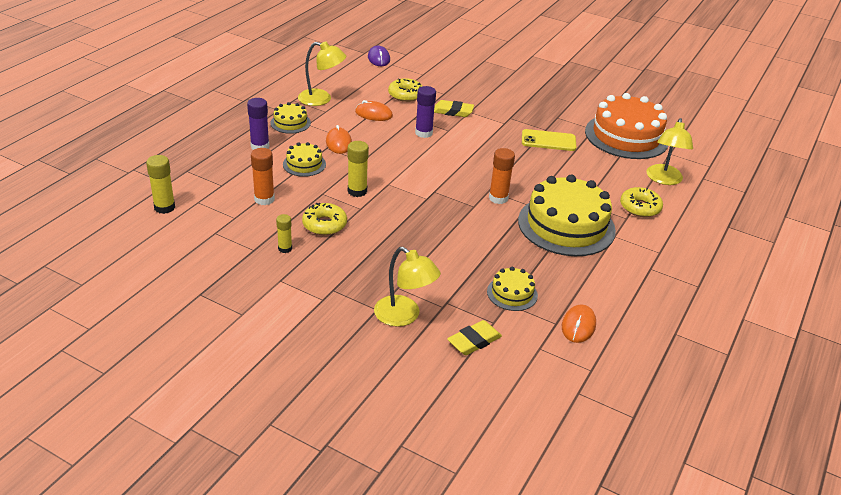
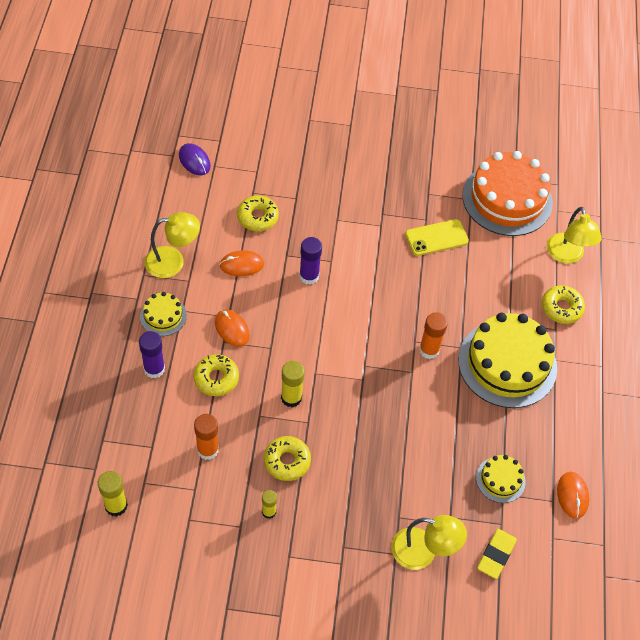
camera: 25 degrees left, 20 degrees up
(304, 164) = (216, 378): yellow cake -> yellow donut
(453, 111) = (320, 227): yellow eraser -> none

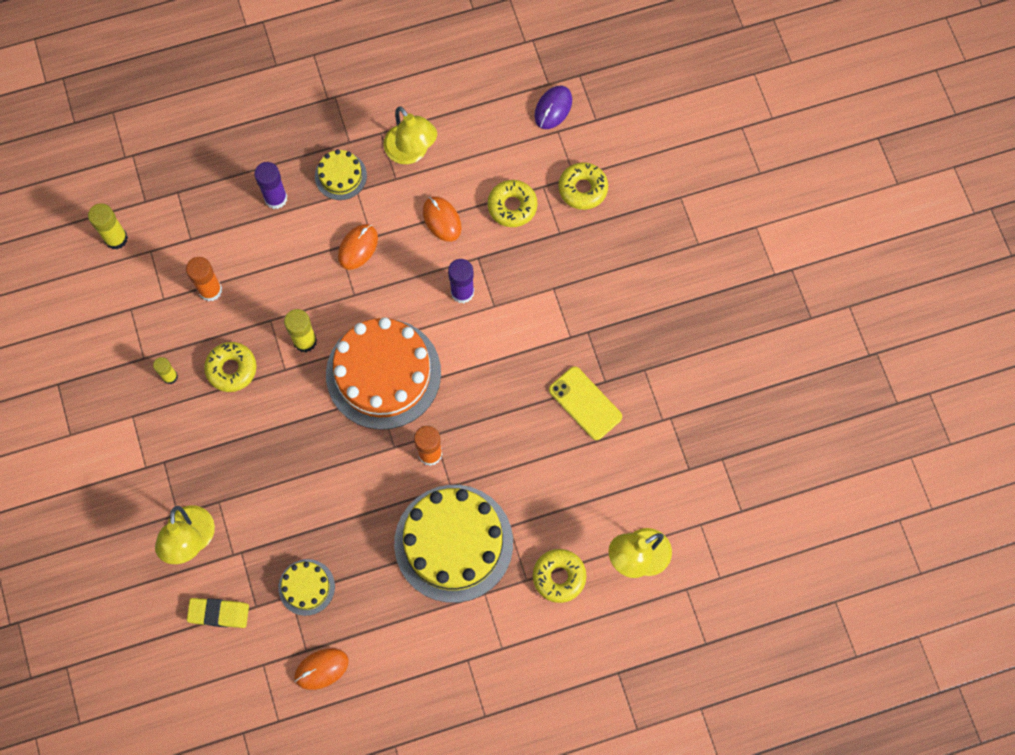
camera: 70 degrees right, 15 degrees up
(216, 378) = (293, 260): yellow donut -> yellow donut (582, 189)
(507, 199) = (685, 460): orange cake -> orange cake (383, 373)

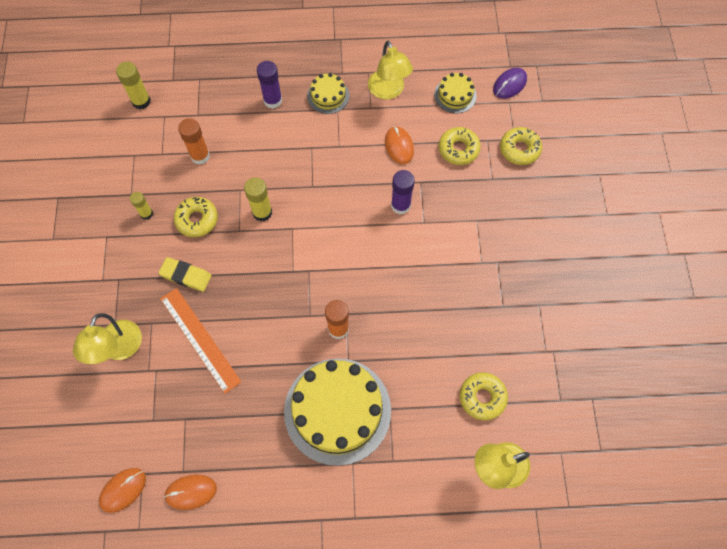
camera: 15 degrees right, 5 degrees down
(219, 613) = (120, 418): yellow eraser -> yellow eraser (186, 276)
(279, 506) = (199, 339): none -> orange ruler
(306, 587) = (200, 415): yellow cake -> yellow cake (455, 95)
(358, 247) = (326, 151): orange mouse -> orange mouse (123, 490)
(383, 373) = (318, 253): orange cake -> none
(559, 577) = (422, 466): yellow donut -> yellow donut (482, 397)
(585, 403) = (481, 320): yellow phone -> none

